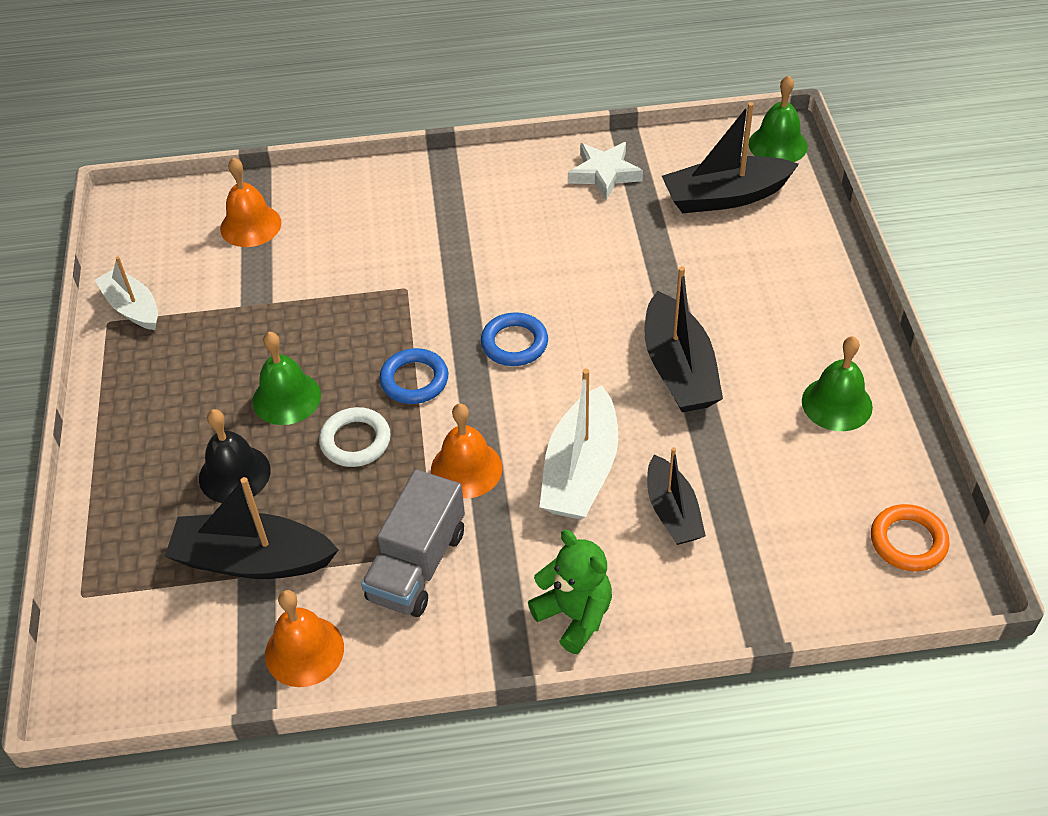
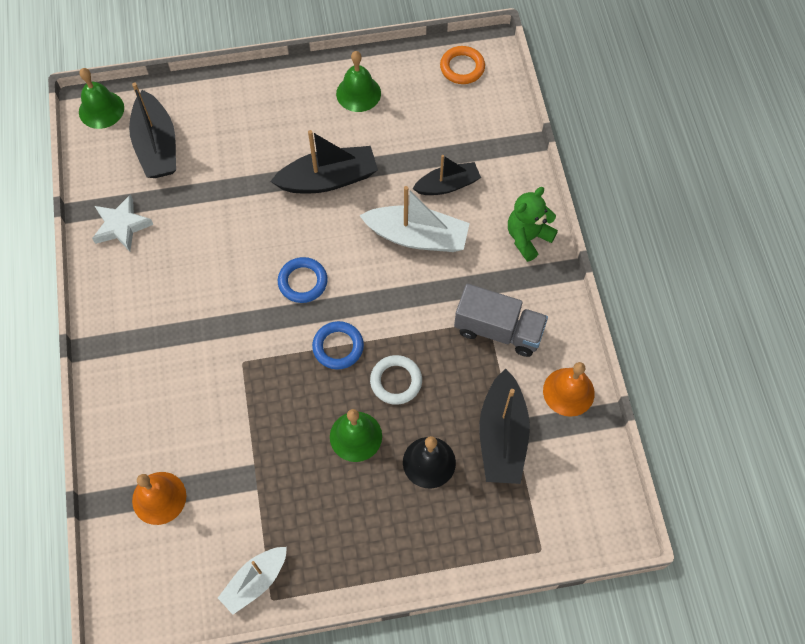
camera: 95 degrees left, 15 degrees up
(466, 469) = (418, 306): orange bell -> none

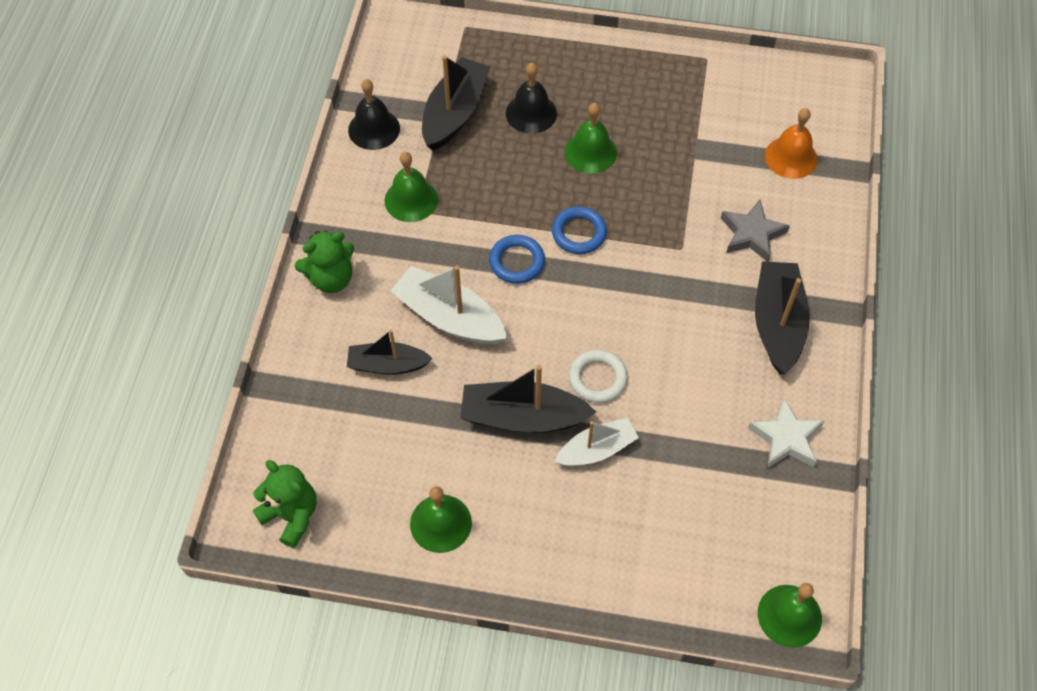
camera: 160 degrees left, 5 degrees down
(157, 146) = (724, 534): black boat -> black boat (777, 324)
(182, 397) = (751, 234): none -> grey star
(255, 581) = (717, 74): white boat -> white boat (596, 450)
(303, 282) = (593, 308): blue ring -> blue ring (517, 262)
(396, 381) = (533, 185): white ring -> white ring (597, 378)
(462, 67) = (291, 515): orange ring -> green teddy bear
(498, 330) = (411, 200): grey truck -> green bell
(568, 392) = (374, 129): orange bell -> black bell

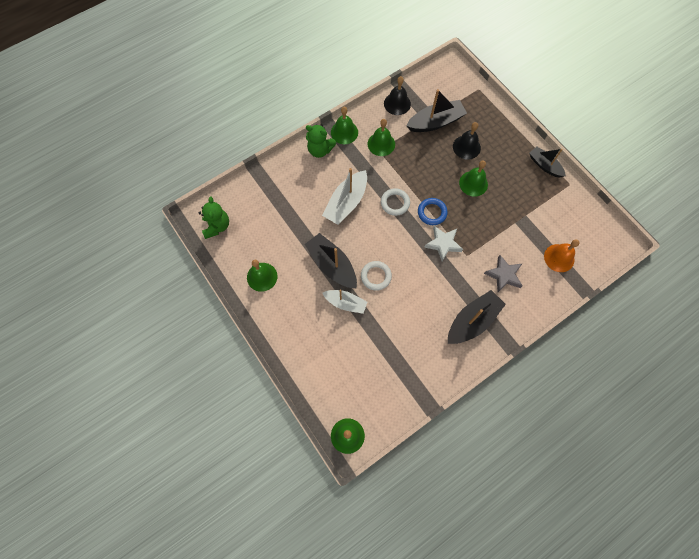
camera: 45 degrees right, 10 degrees up
(340, 226) = (344, 132): none -> green bell
(388, 365) = (305, 201): black boat -> black boat (544, 165)
(449, 317) = (346, 202): white boat -> white boat turned 135 degrees counterclockwise
(517, 262) = (395, 203): blue ring -> white ring
(786, 438) = (423, 369): white star -> white star (443, 244)

